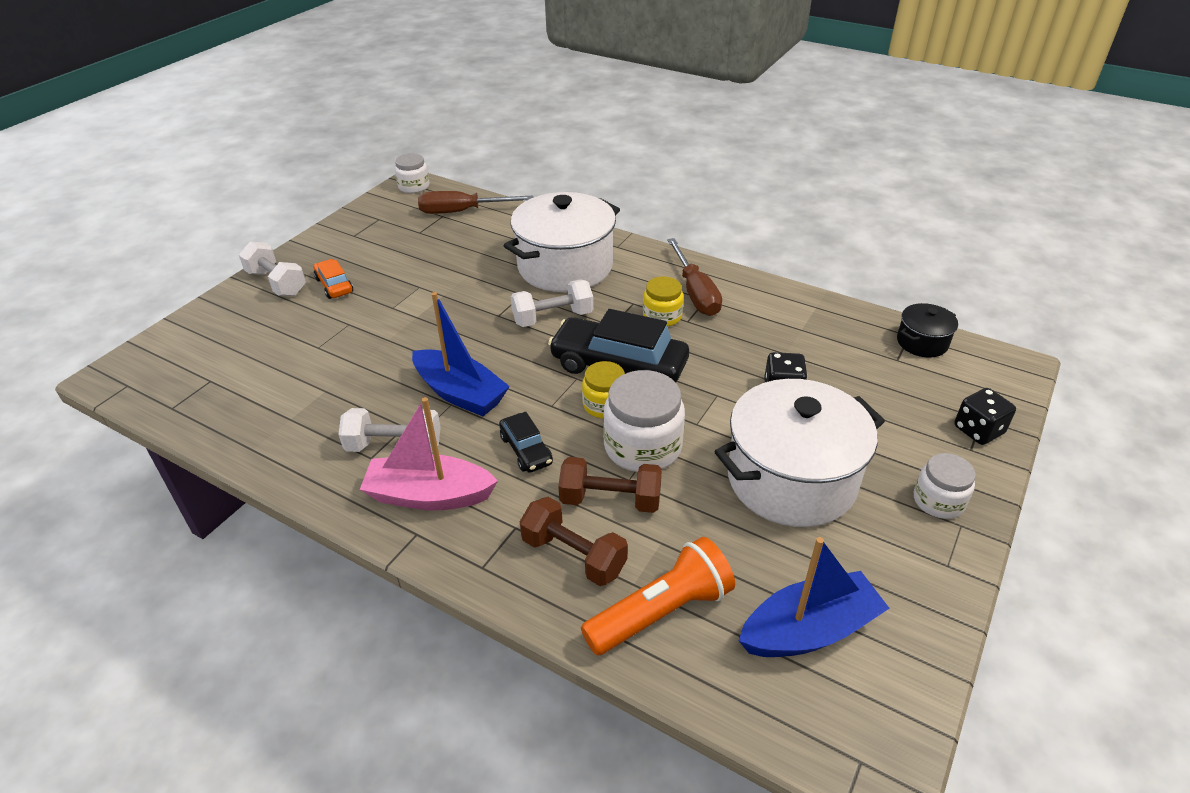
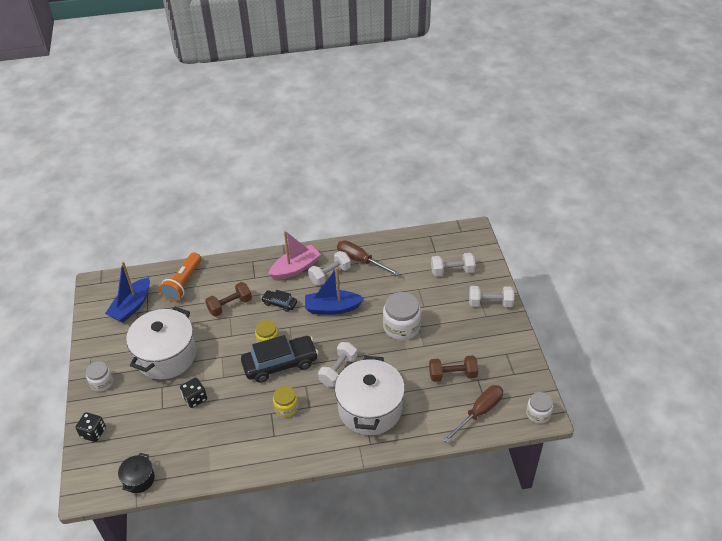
camera: 140 degrees right, 5 degrees up
(242, 342) = (452, 271): none -> white dumbbell
(334, 285) = (463, 319): orange car -> none
(573, 555) = (226, 281): brown dumbbell -> brown dumbbell (452, 375)
(642, 447) = (235, 332): white jar -> white jar (401, 327)
(695, 292) = (283, 437): brown screwdriver -> brown screwdriver (360, 260)

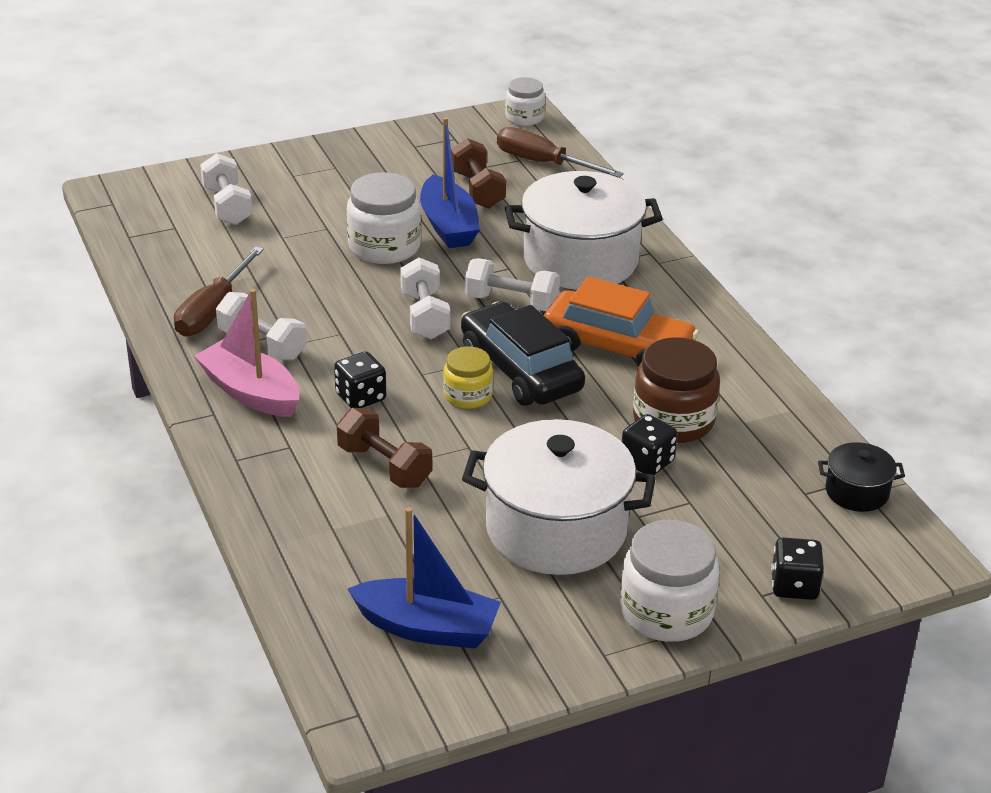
camera: 105 degrees left, 10 degrees down
(102, 382) = (666, 612): white jar -> white jar, size x1.66
(183, 283) = (331, 556): orange flashlight -> none
(220, 416) = (673, 420): none -> brown jar
(279, 303) = (360, 397): black car -> black dice
(286, 407) = (617, 347): yellow jar -> orange car
(332, 308) = (357, 328): blue boat -> blue boat (448, 226)
(490, 303) = (303, 165): white dumbbell -> white dumbbell (425, 316)

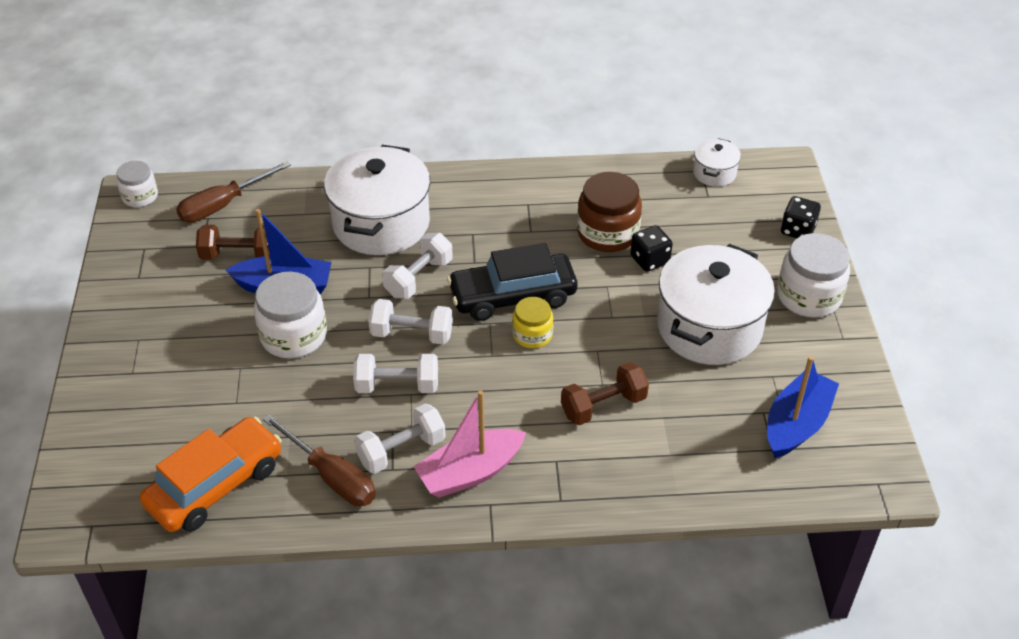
camera: 70 degrees left, 10 degrees up
(227, 206) = (156, 432): white dumbbell -> white dumbbell (397, 386)
(360, 397) = (507, 400): black dice -> none
(617, 347) = (507, 236): orange car -> orange car (216, 485)
(857, 492) = (714, 173): black pot -> white pot

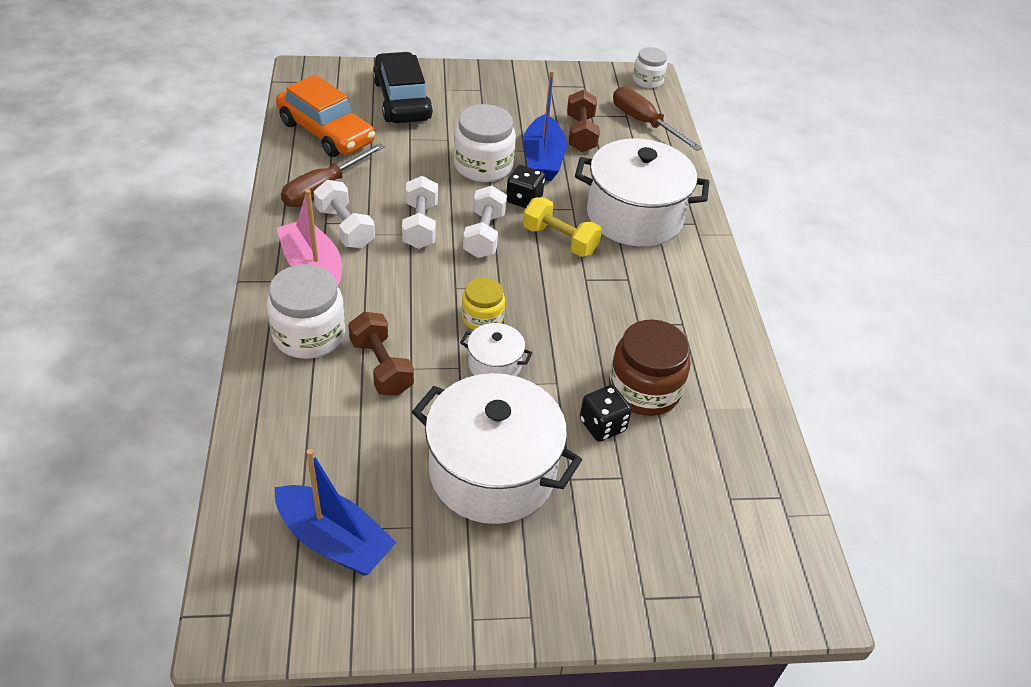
camera: 85 degrees right, 0 degrees up
(418, 278) = (559, 240): white dumbbell -> yellow dumbbell
(513, 296) = (537, 306): black car -> black car (402, 100)
(714, 173) = (778, 511): white pot -> white pot (494, 364)
(797, 230) = (678, 597): black dice -> black dice (524, 199)
(808, 296) = (549, 590): white jar -> white jar (309, 334)

